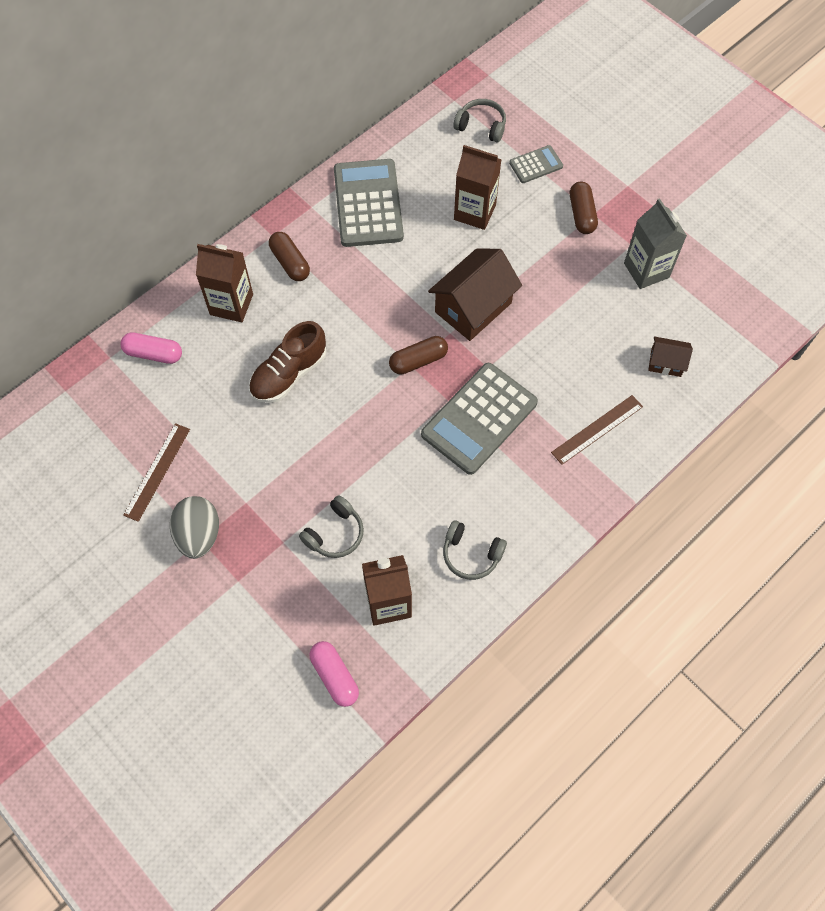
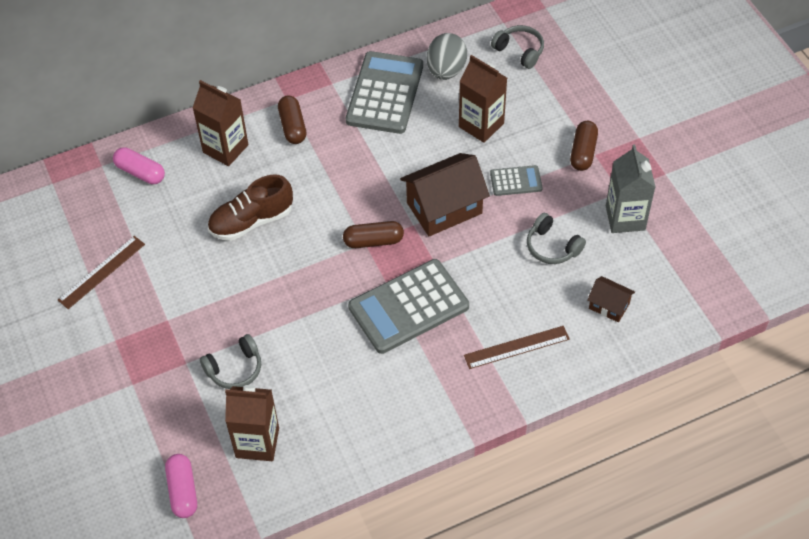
camera: 20 degrees right, 10 degrees down
(199, 534) = (115, 335): grey egg -> grey egg (446, 70)
(471, 554) = (351, 423): grey headphones -> grey headphones (552, 247)
(536, 165) = (557, 97): grey calculator -> grey calculator (516, 181)

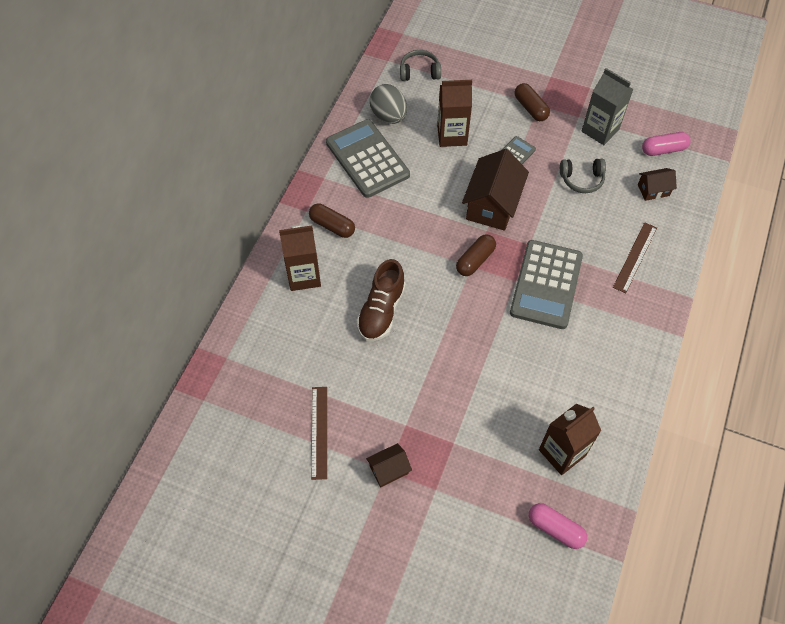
camera: 45 degrees left, 5 degrees up
(117, 341) = (389, 470): none -> brown house
(140, 172) = (262, 339): pink capsule -> pink capsule (663, 149)
(235, 369) = (490, 418): grey headphones -> none

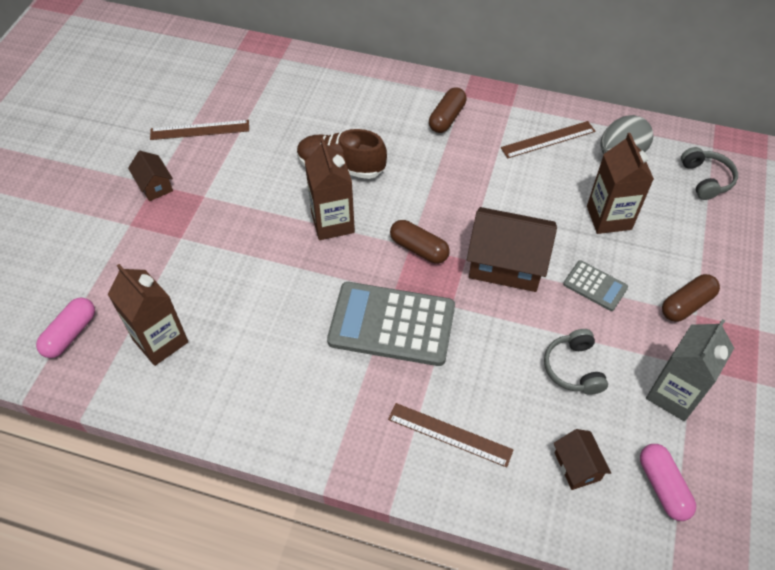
camera: 85 degrees right, 5 degrees down
(304, 276) = (379, 102): brown carton -> brown carton (332, 223)
(367, 159) = (548, 139): grey calculator -> brown ruler

